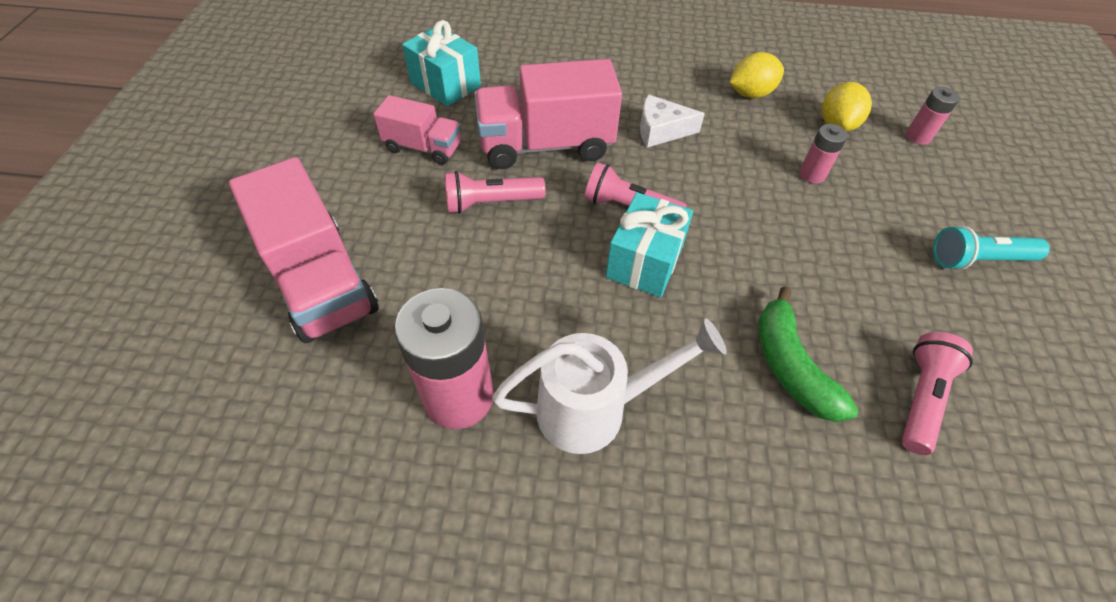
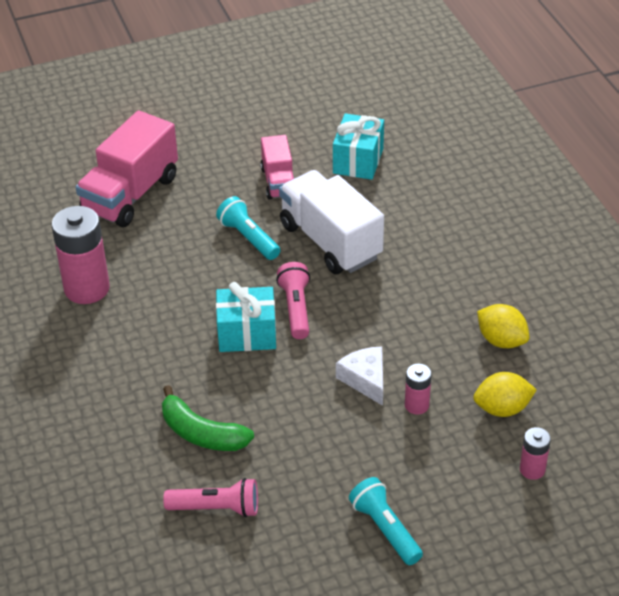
camera: 65 degrees right, 10 degrees down
(491, 203) = (249, 238): pink flashlight -> turquoise flashlight
(546, 145) = (330, 241): pink truck -> white truck
(594, 409) = (112, 349): white watering can -> none
(661, 130) = (401, 299): white cheese -> white cheese (365, 379)
(790, 366) = (202, 433): green banana -> green banana turned 105 degrees counterclockwise

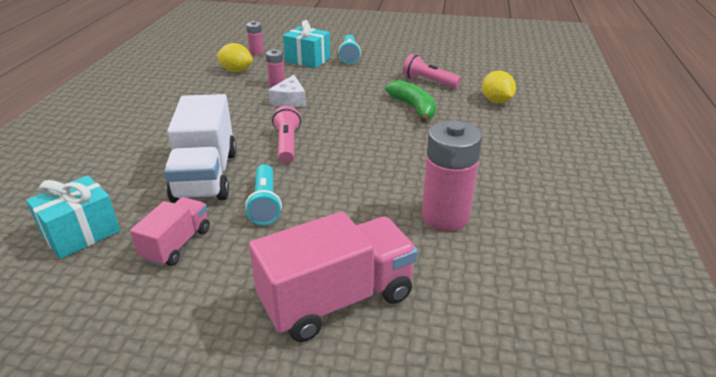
camera: 150 degrees left, 10 degrees down
(247, 334) = (337, 142): turquoise gift -> turquoise gift (307, 60)
(296, 308) = (287, 144): pink flashlight -> pink flashlight turned 150 degrees clockwise
(501, 340) = (190, 91): yellow lemon -> yellow lemon (496, 101)

